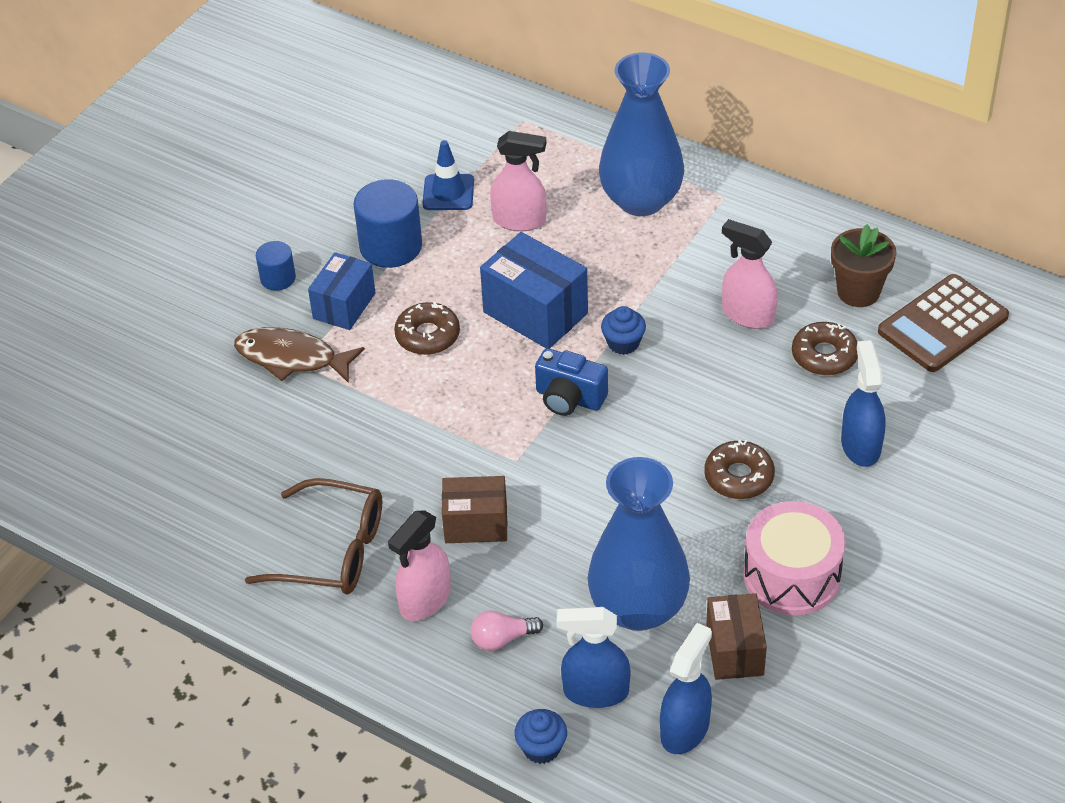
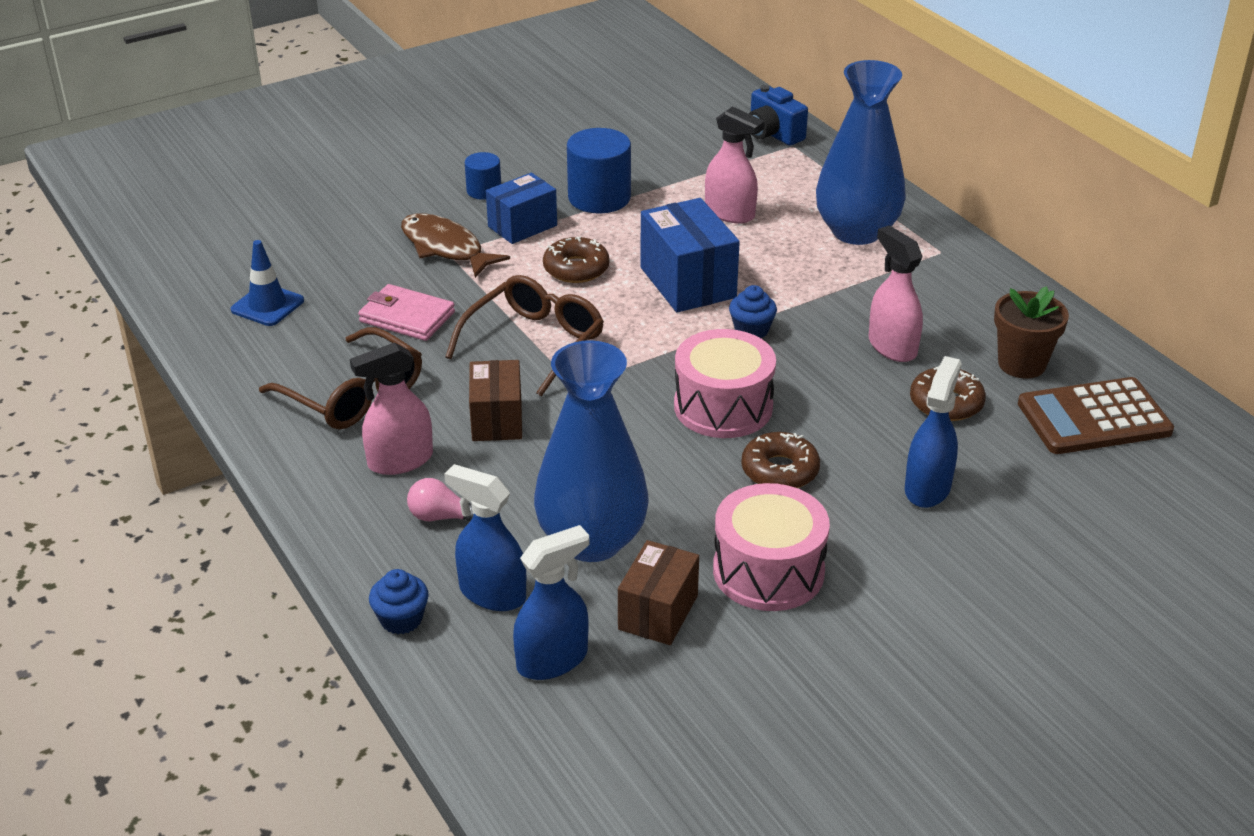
camera: 25 degrees right, 10 degrees down
(315, 449) = (407, 317): none -> pink wallet
(448, 193) = (682, 176): blue traffic cone -> blue traffic cone (267, 305)
(450, 431) = (534, 343): none -> brown glasses
(476, 524) = (496, 420): brown box -> brown box turned 60 degrees clockwise
(569, 398) = (665, 355): blue camera -> blue camera (773, 134)
(653, 432) = (723, 407): none -> pink drum

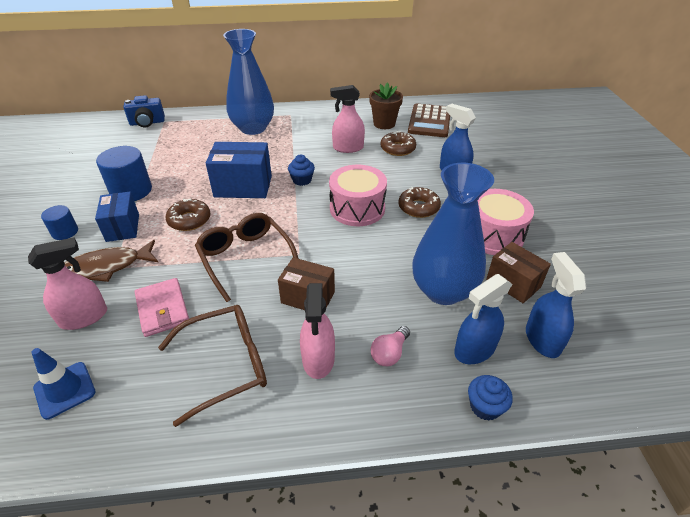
camera: 65 degrees left, 5 degrees up
(407, 317) = (162, 309): pink wallet -> pink wallet turned 75 degrees counterclockwise
(730, 213) = (198, 155): pink spray bottle -> pink spray bottle (84, 317)

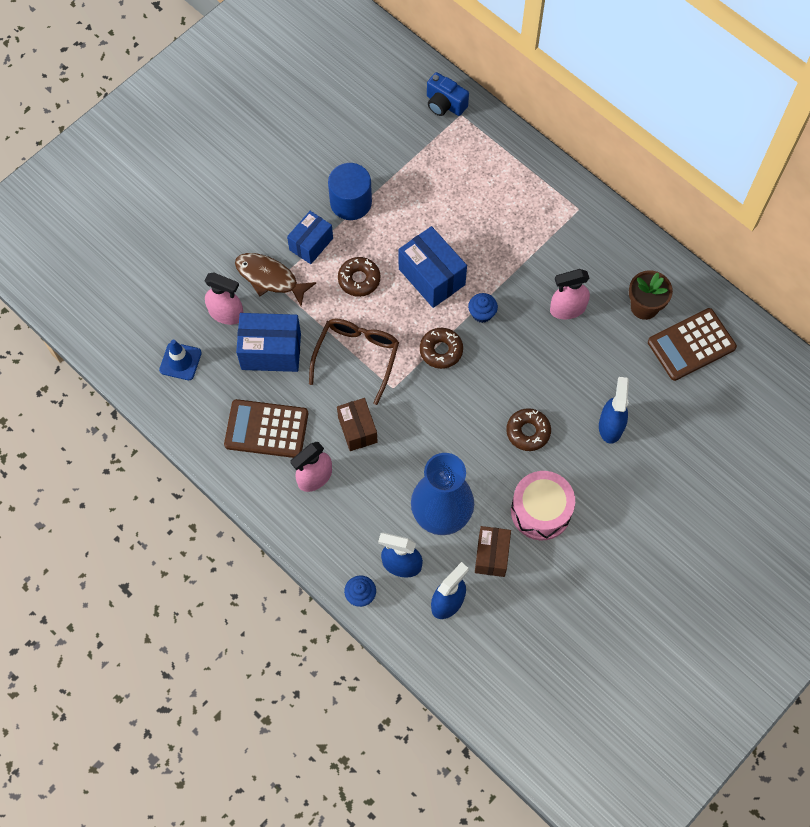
camera: 50 degrees right, 25 degrees up
(65, 232) = (273, 212): blue cylinder -> none
(162, 309) = (271, 351): pink wallet -> blue box
(226, 365) = (266, 429): brown glasses -> brown calculator
(253, 128) = (522, 200): blue vase -> none
(348, 148) = (567, 309): pink spray bottle -> pink spray bottle turned 60 degrees counterclockwise
(357, 208) = (483, 386): pink drum -> none
(389, 353) = (354, 515): pink light bulb -> none
(397, 148) = (607, 352): brown donut -> brown donut (441, 350)

